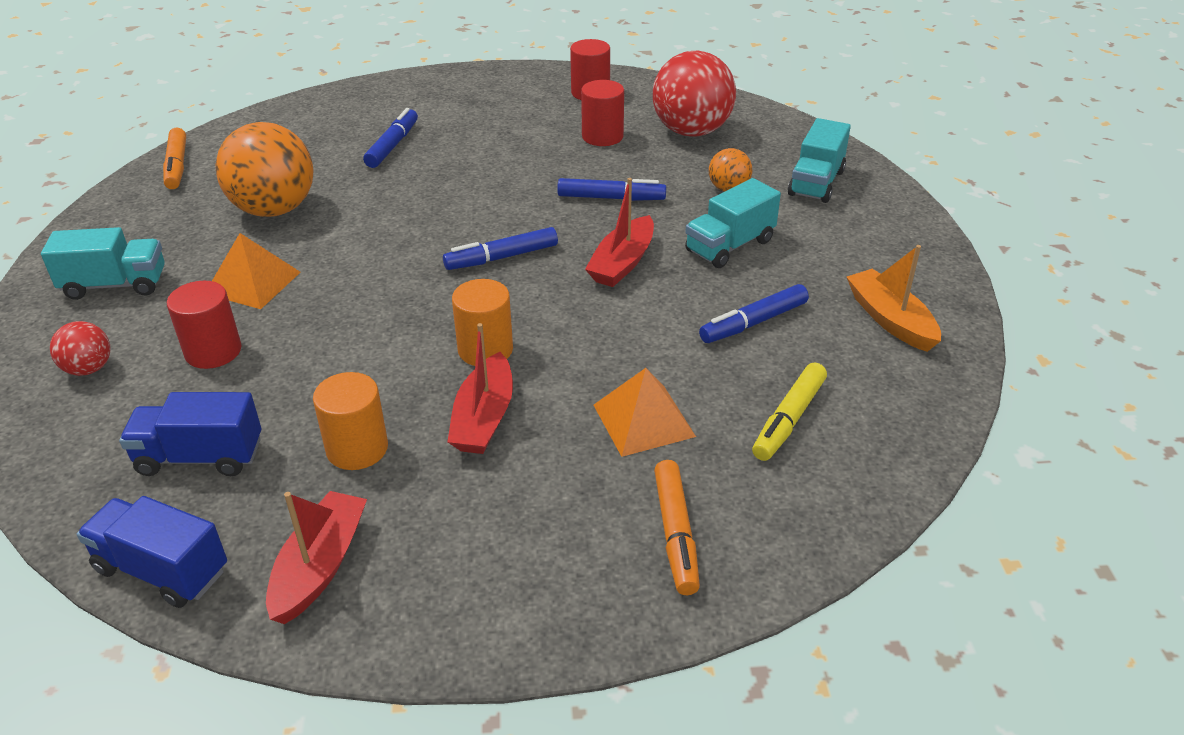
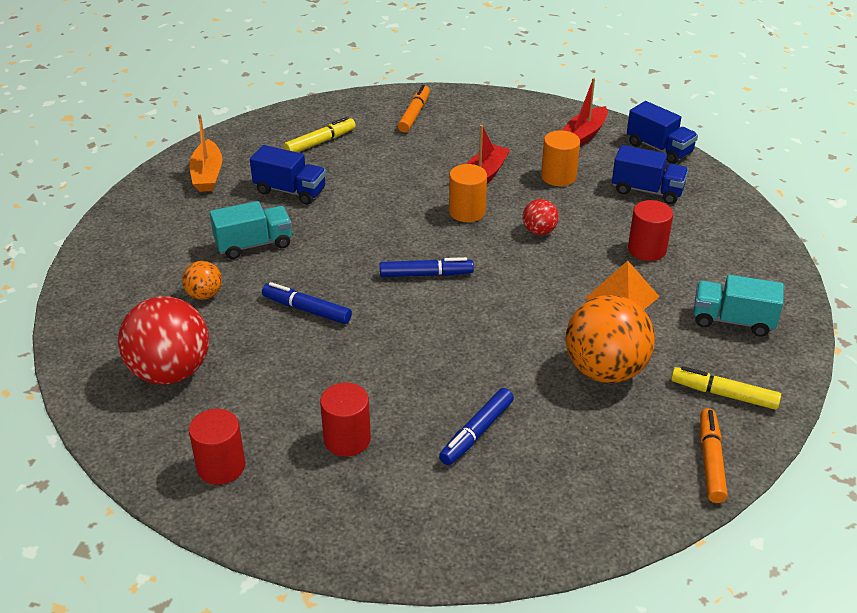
camera: 160 degrees left, 0 degrees up
(89, 369) = (730, 256): red ball -> red ball (539, 231)
(149, 214) = (724, 394): none -> yellow marker
(602, 136) = (260, 388): red cylinder -> red cylinder (347, 439)
(622, 263) = (340, 249): red boat -> none
(643, 420) = (396, 157): orange pyramid -> none
(753, 323) = (290, 191): blue marker -> blue truck
(816, 183) = (129, 283): turquoise truck -> none

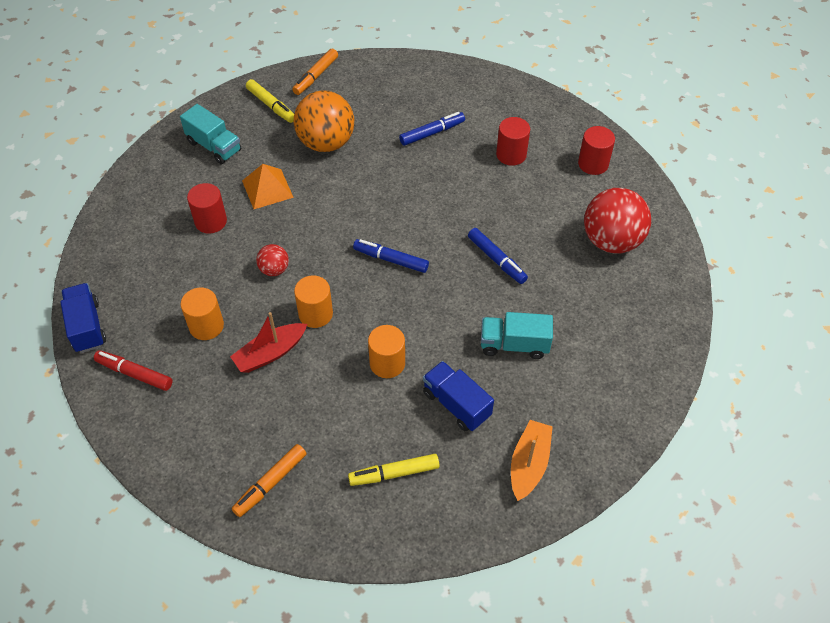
camera: 155 degrees left, 15 degrees up
(204, 295) = (570, 303): orange ball -> none
(371, 199) = (387, 363): none -> orange cylinder
(583, 135) = (134, 374): red boat -> red marker
(647, 191) = (150, 279): blue truck -> none

